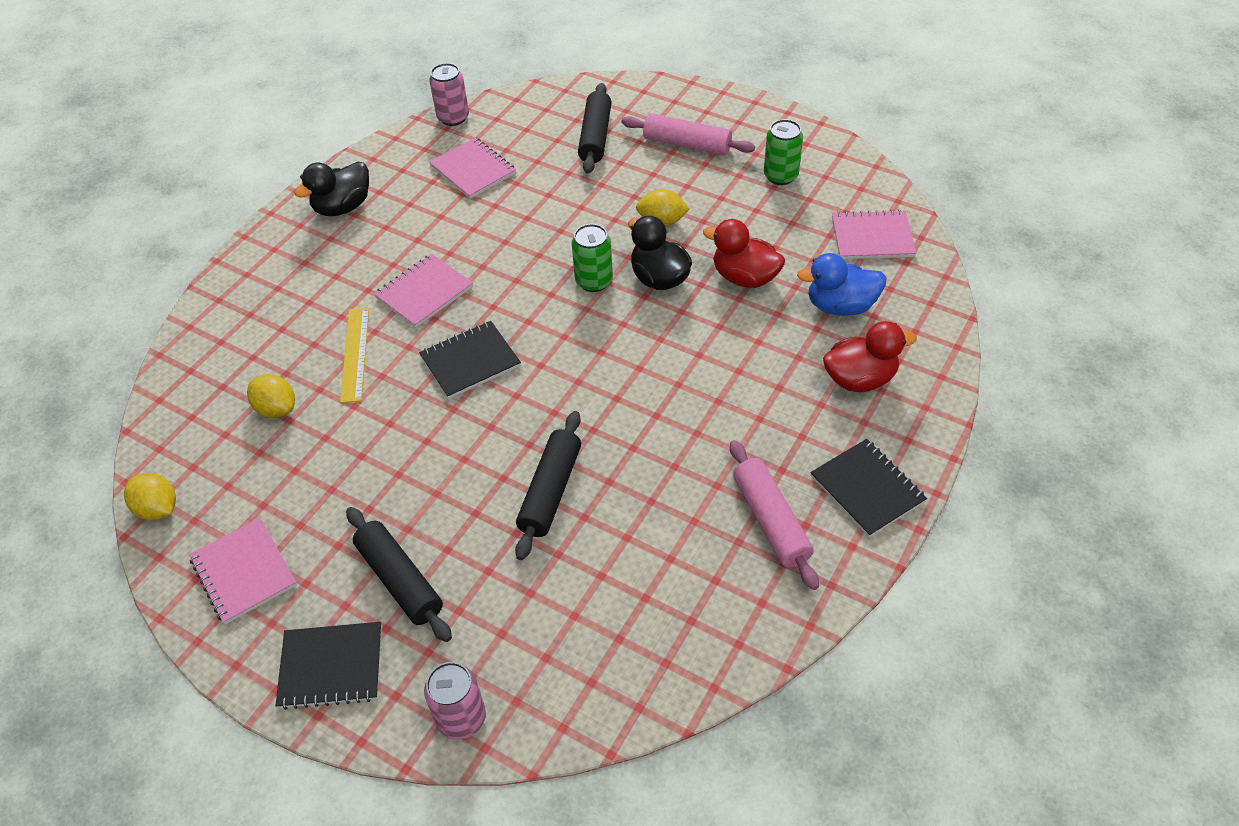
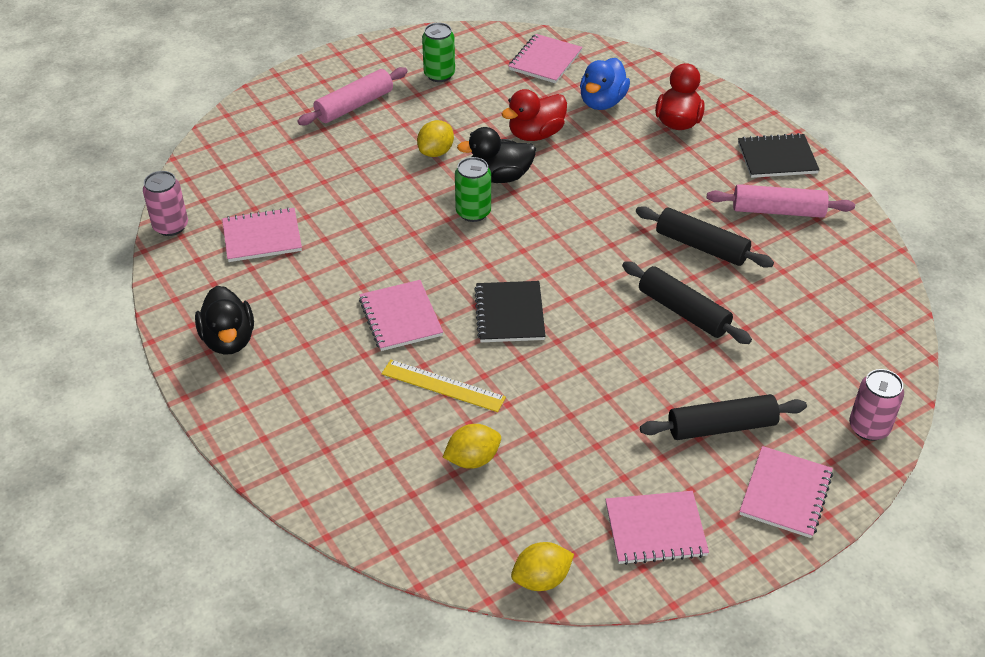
camera: 65 degrees left, 5 degrees down
(331, 666) = (785, 493): black notebook -> pink notebook
(595, 136) = (292, 150): black rolling pin -> black rolling pin (701, 246)

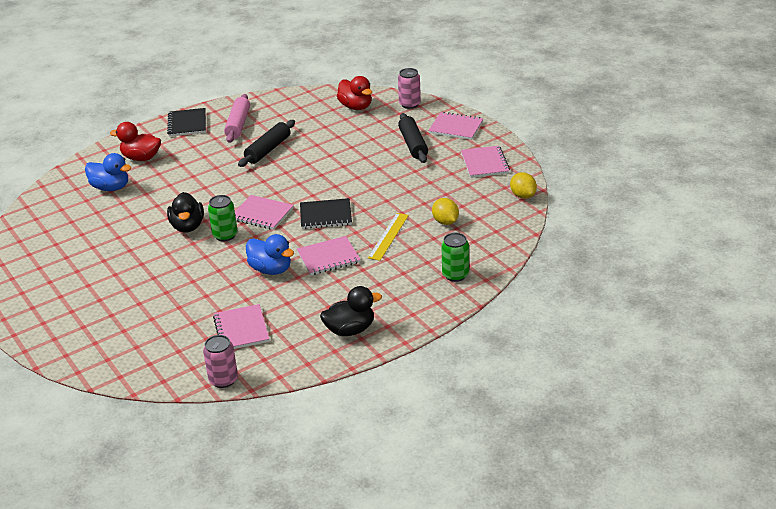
camera: 90 degrees left, 10 degrees down
(354, 105) = (84, 301): pink rolling pin -> none
(384, 259) = (271, 269): none -> blue duck
(436, 152) = (153, 256): yellow lemon -> none
(439, 74) = (53, 262): green can -> green can (455, 275)
(535, 134) = (142, 214): red duck -> red duck (356, 107)
(545, 61) = (51, 213): pink notebook -> pink notebook (262, 214)
(683, 311) = (324, 156): black rolling pin -> none

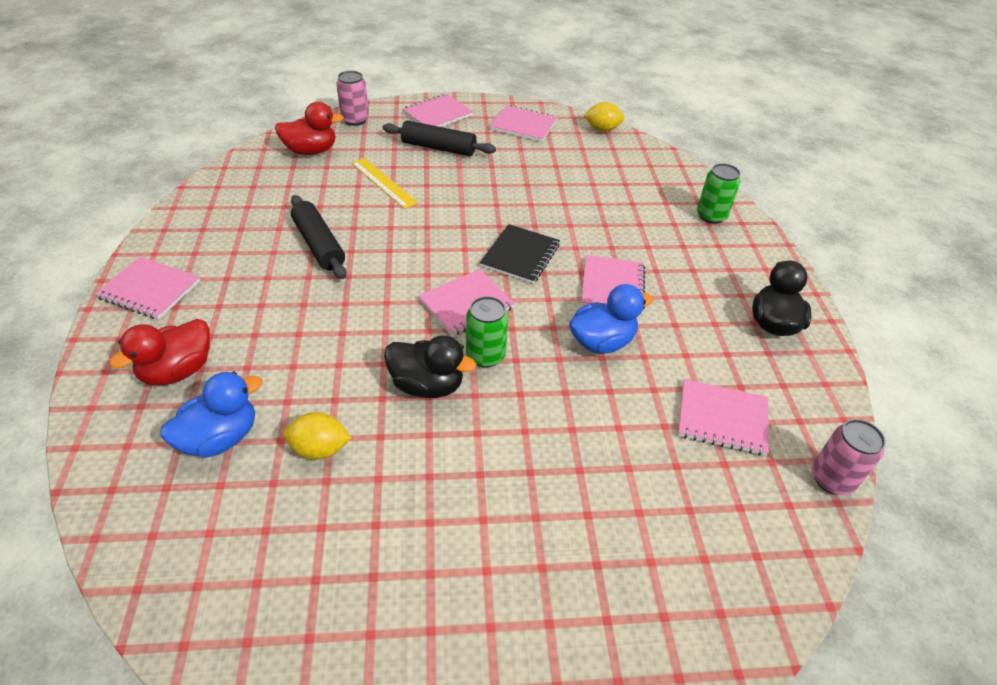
camera: 65 degrees left, 10 degrees up
(187, 124) = (150, 290): black notebook -> pink notebook
(238, 124) = (222, 246): pink rolling pin -> none
(388, 236) = (604, 229): yellow ruler -> yellow ruler (383, 183)
(445, 222) = (608, 185): yellow lemon -> yellow lemon (320, 449)

